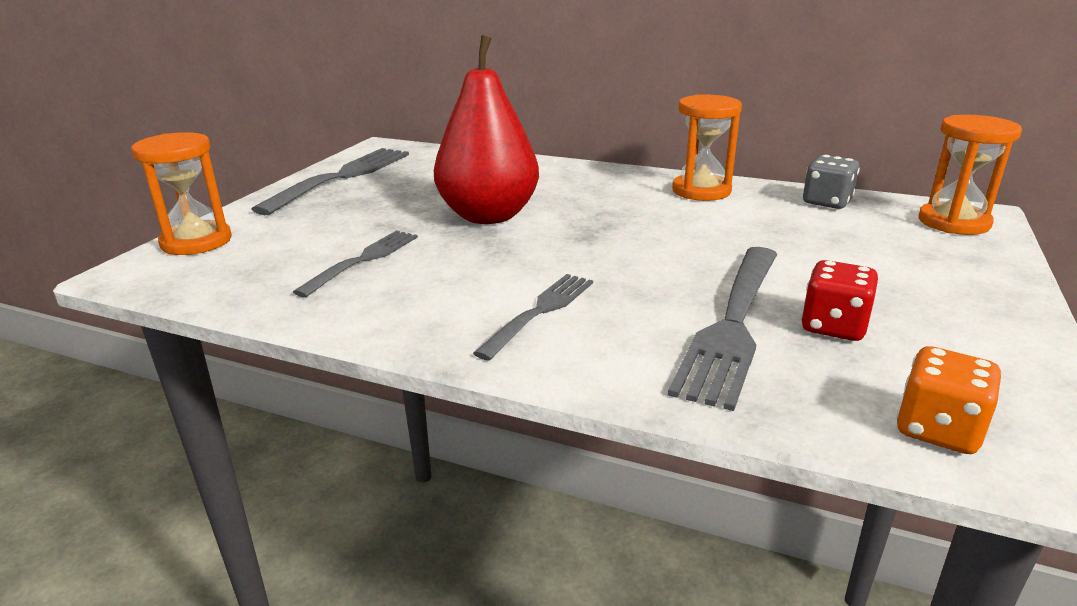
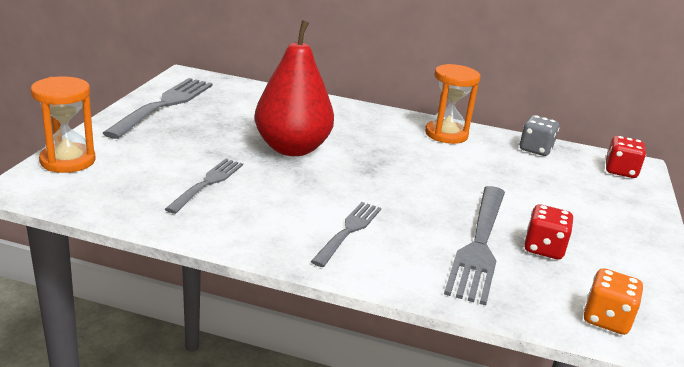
camera: 10 degrees left, 0 degrees up
(953, 222) = (620, 171): orange hourglass -> red dice

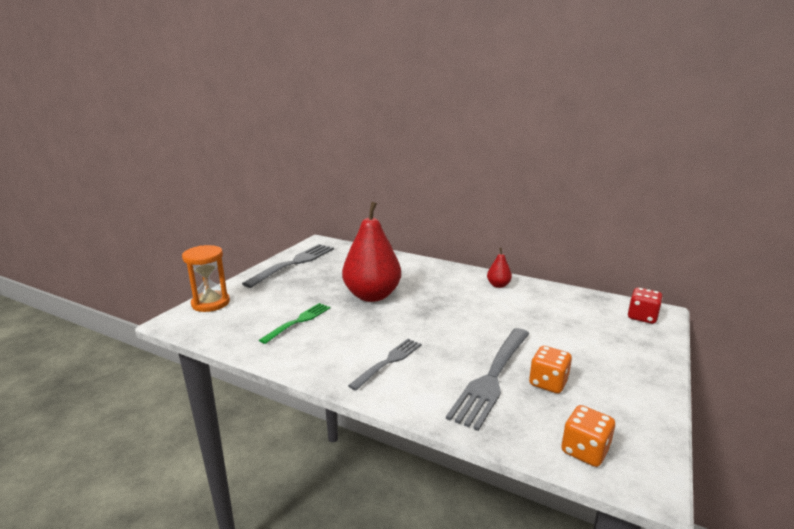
camera: 15 degrees right, 5 degrees down
(207, 183) = (298, 321): grey fork -> green fork
(446, 134) = (498, 285): orange hourglass -> red pear
(535, 149) = (570, 298): grey dice -> none
(543, 248) = (548, 383): red dice -> orange dice

